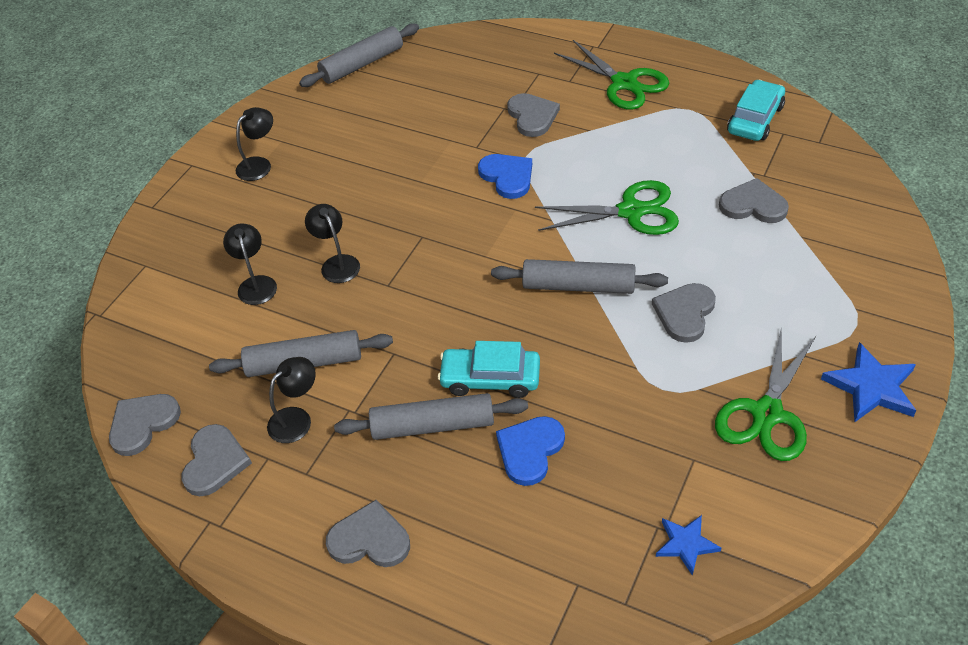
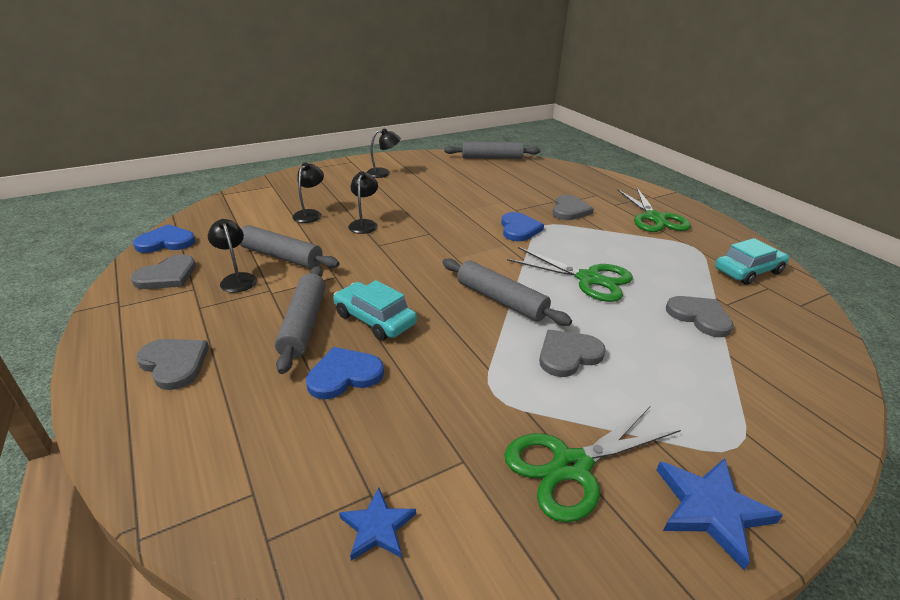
camera: 30 degrees right, 15 degrees down
(143, 424) = (166, 242): grey heart -> blue heart
(296, 418) = (237, 279): black lamp -> black lamp turned 105 degrees counterclockwise
(433, 425) = (304, 324): grey rolling pin -> grey rolling pin turned 60 degrees clockwise

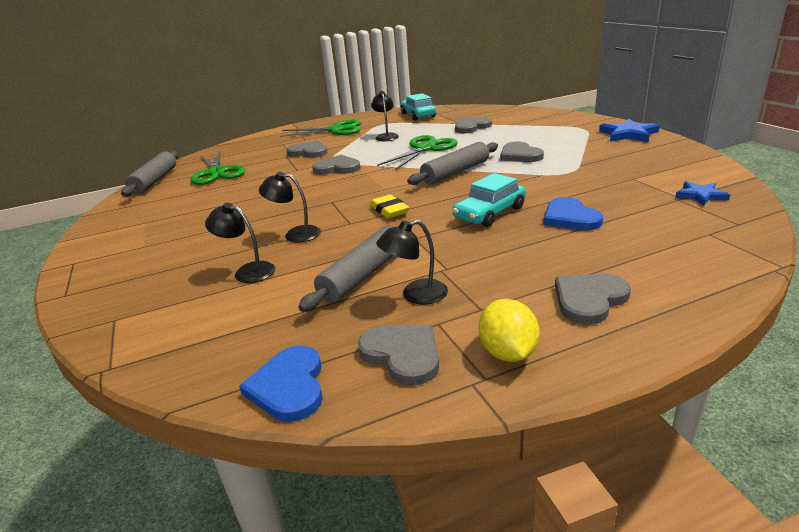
camera: 80 degrees left, 5 degrees down
(136, 316) = (507, 353): none -> yellow lemon
(304, 324) = (503, 242): grey rolling pin -> none
(383, 173) = (143, 236): black lamp -> black lamp (386, 136)
(399, 262) = (389, 210): none -> yellow eraser
(519, 229) = (337, 168): blue heart -> grey heart
(571, 466) = (619, 156): green scissors -> green scissors (217, 173)

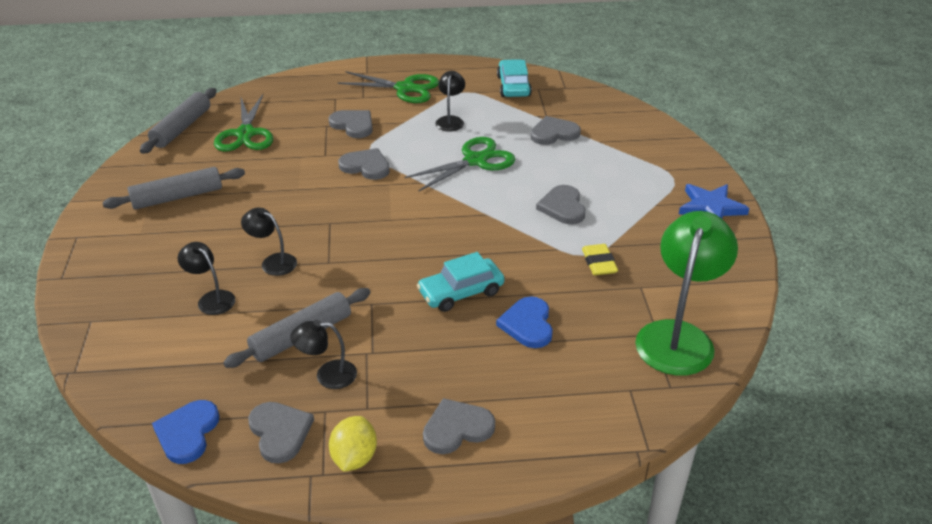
camera: 15 degrees right, 10 degrees up
(389, 210) = (374, 256): yellow eraser -> yellow eraser (599, 263)
(455, 172) = (476, 215): grey rolling pin -> grey rolling pin (177, 197)
(700, 195) = (678, 336): blue star -> green lamp

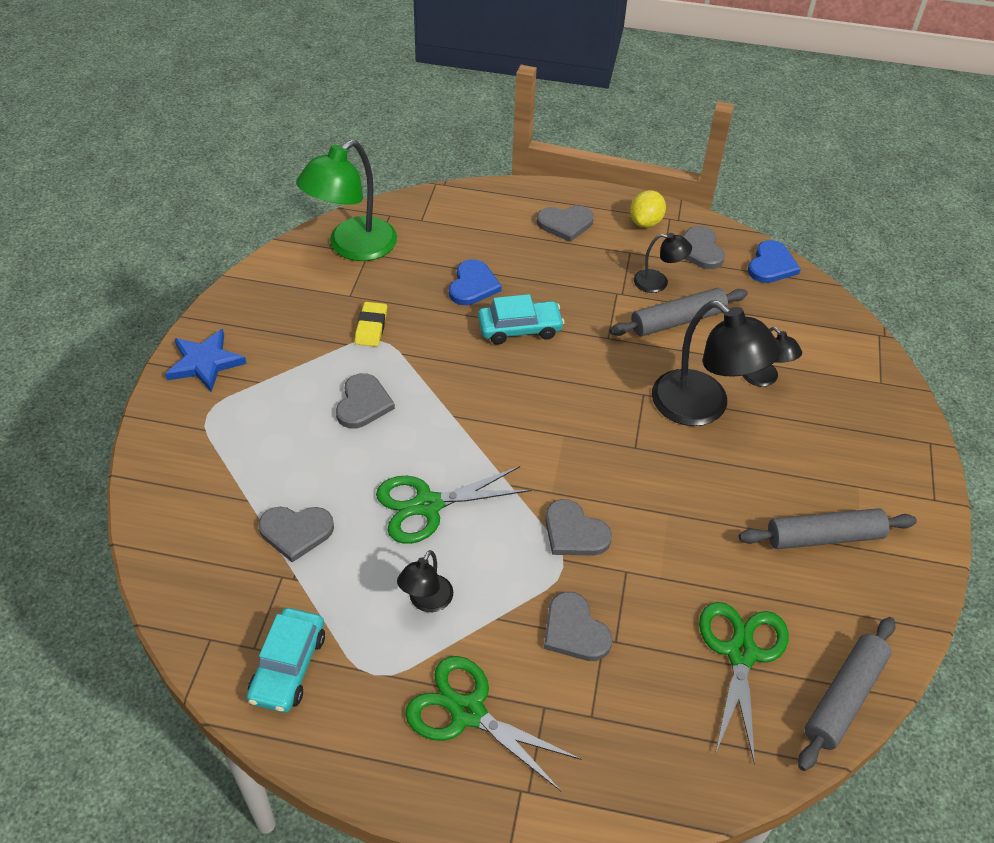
camera: 165 degrees left, 10 degrees up
(273, 262) = (702, 408): black lamp -> black lamp, size x2.00

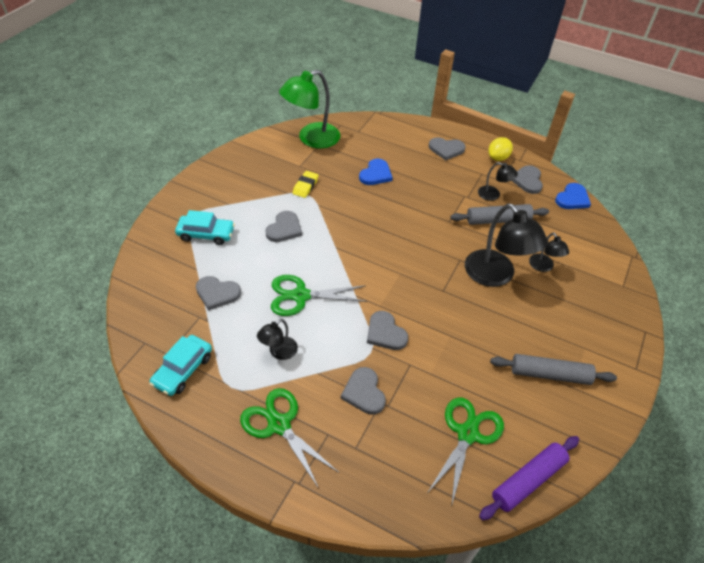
camera: 15 degrees right, 0 degrees up
(205, 363) = (202, 187): blue star -> none
(519, 329) = (395, 205): turquoise car -> turquoise car (206, 234)
(844, 697) = (528, 480): grey rolling pin -> purple rolling pin

